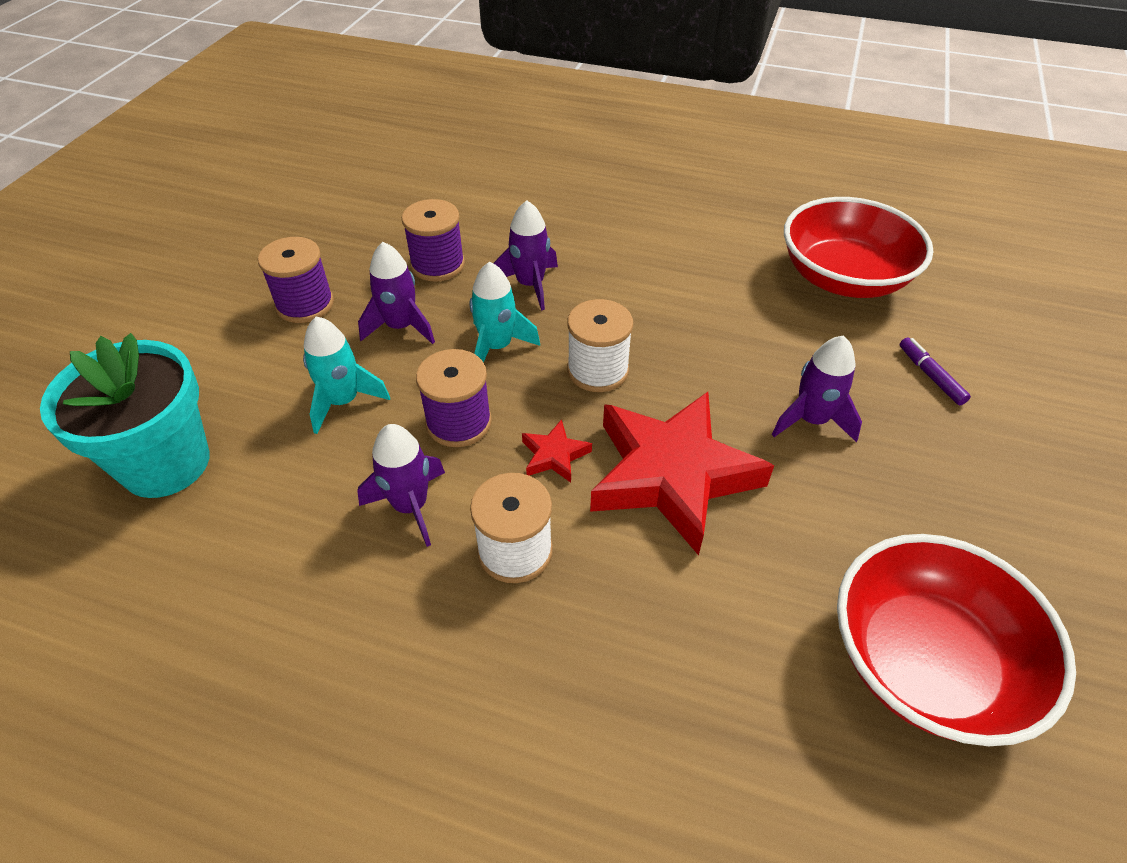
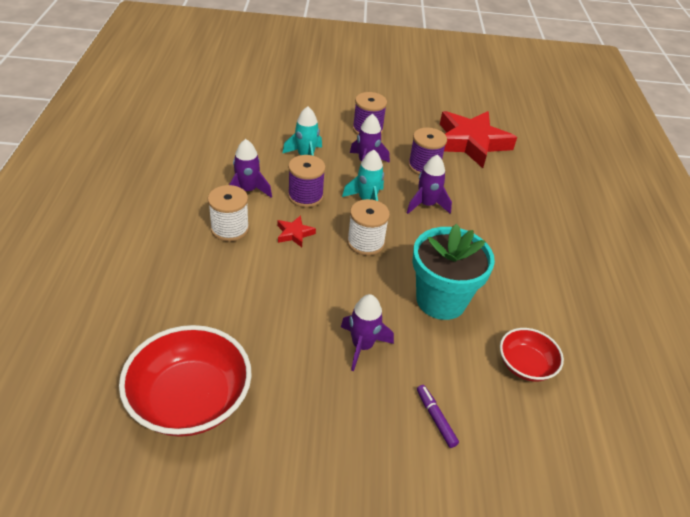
camera: 70 degrees right, 5 degrees down
(166, 463) = (252, 117): turquoise flower pot -> turquoise flower pot (441, 300)
(672, 475) = (295, 282): red star -> red star (471, 143)
(843, 278) = (525, 365): red bowl -> red bowl, size x0.56
(930, 375) = (435, 418): purple marker -> purple marker turned 75 degrees counterclockwise

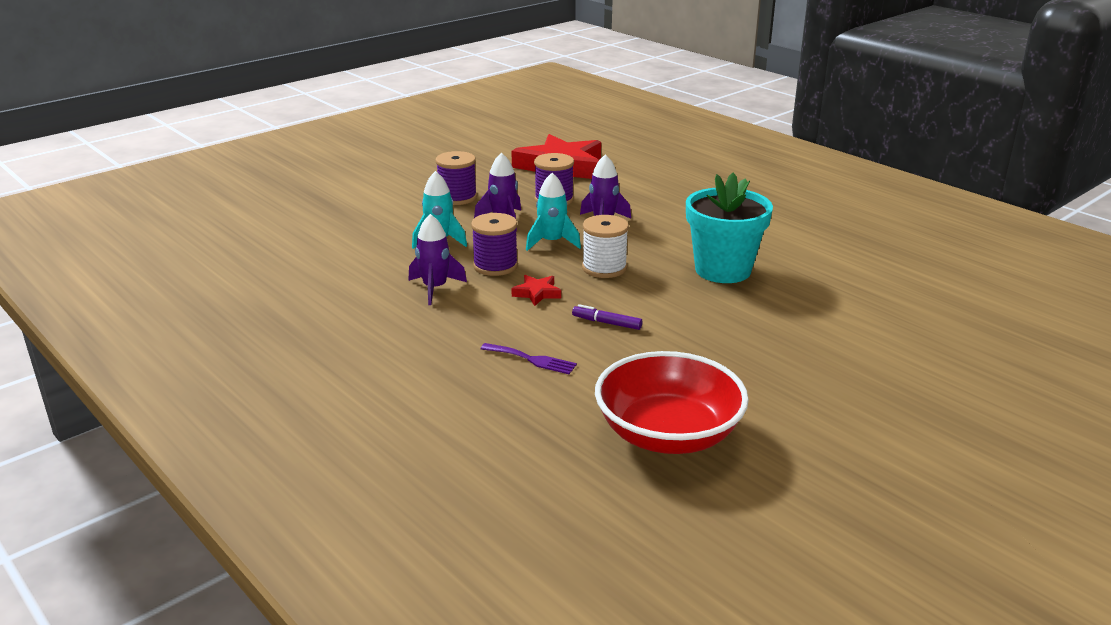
camera: 40 degrees left, 15 degrees down
(213, 281) = (532, 359): none -> purple fork
(230, 229) = (474, 320): white spool -> none
(362, 346) = (723, 326): purple rocket -> none
(435, 418) = (841, 332): purple marker -> purple marker (606, 323)
(525, 365) = (837, 272): red bowl -> none

